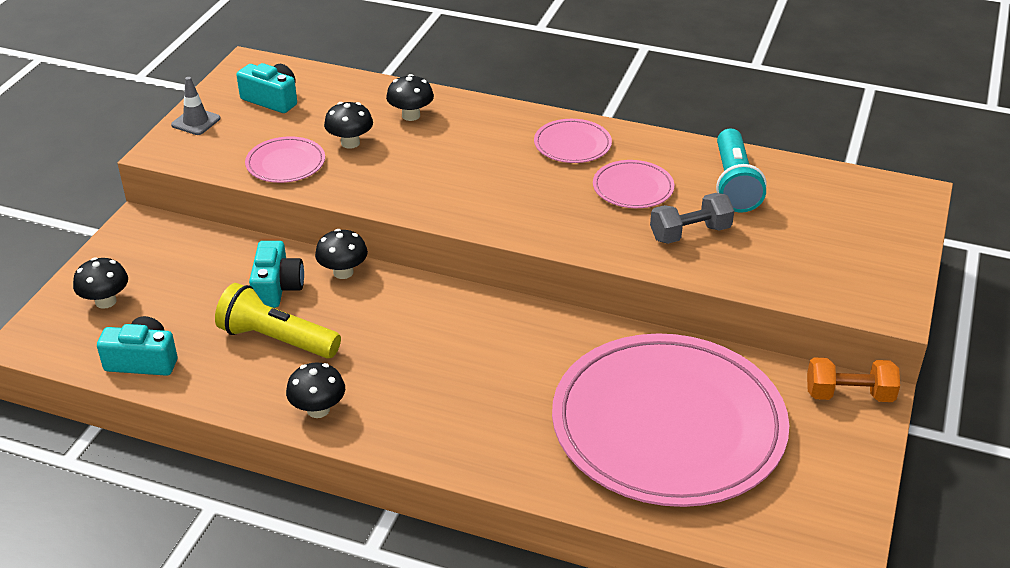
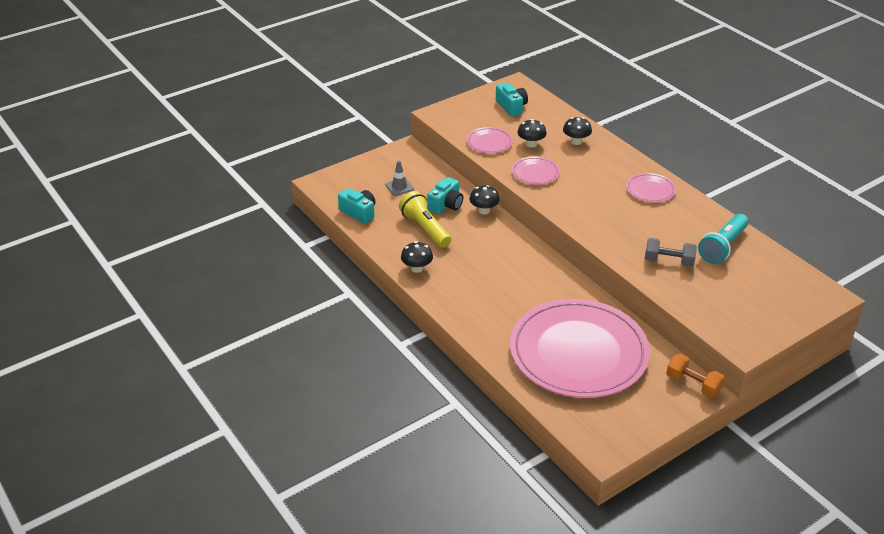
camera: 35 degrees right, 0 degrees up
(106, 301) = (364, 179): black mushroom -> none
(196, 122) = (464, 105): grey traffic cone -> grey traffic cone (399, 187)
(633, 188) = (661, 226): pink plate -> pink plate (535, 173)

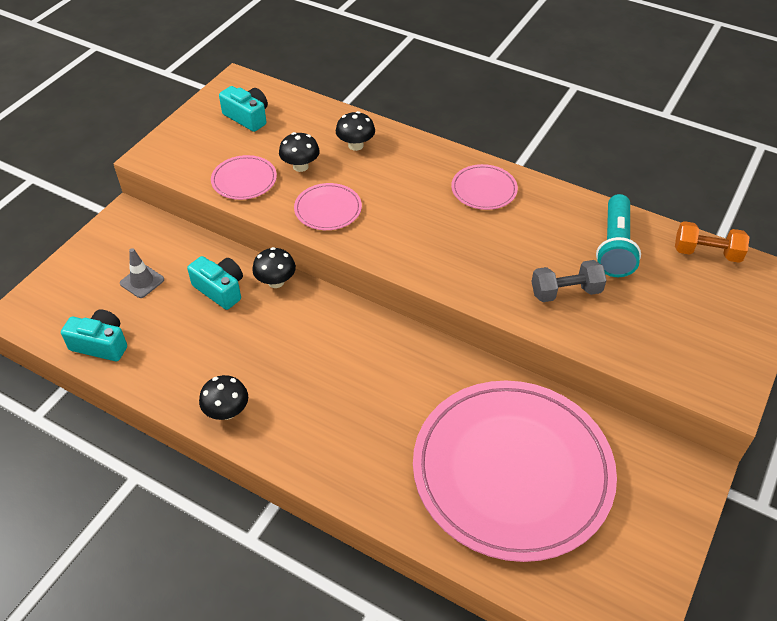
camera: 25 degrees left, 10 degrees up
(425, 229) = (209, 339): yellow flashlight -> none
(446, 205) = (220, 289): turquoise camera -> turquoise camera turned 60 degrees counterclockwise
(693, 384) = (676, 464): orange dumbbell -> orange dumbbell (706, 253)

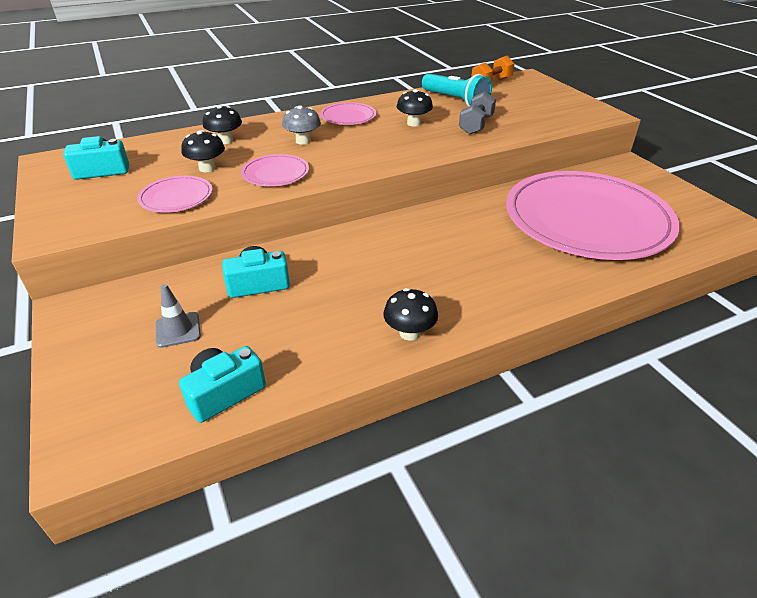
camera: 55 degrees left, 10 degrees down
(276, 282) = (290, 251): black mushroom -> black mushroom (413, 123)
(401, 190) = (303, 141): none -> grey mushroom

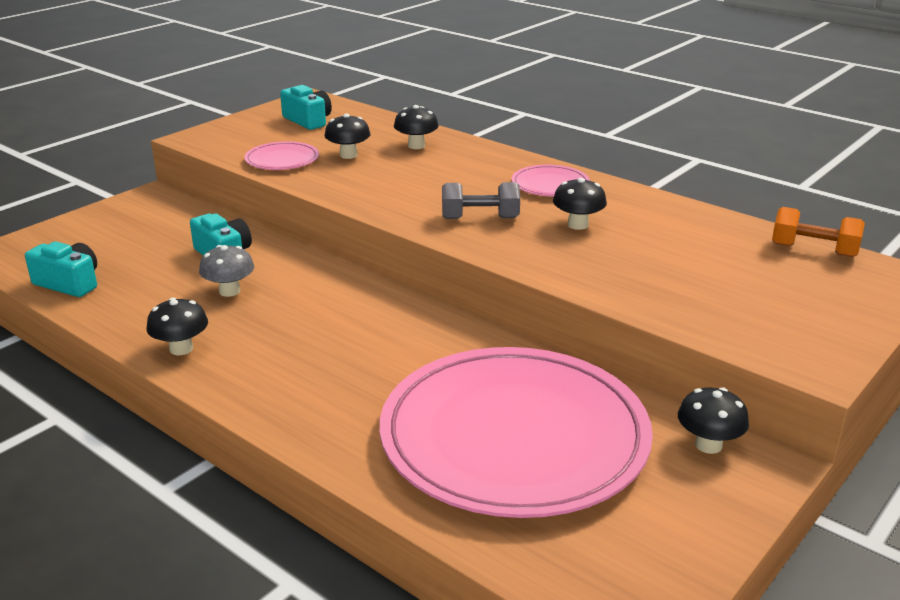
camera: 65 degrees right, 10 degrees down
(178, 330) = (141, 242): grey traffic cone -> none
(275, 173) = (364, 185): pink plate -> none
(303, 141) = (454, 178): grey mushroom -> grey mushroom (229, 291)
(455, 101) = (696, 237): turquoise flashlight -> none
(476, 125) = (623, 265): grey dumbbell -> grey dumbbell (480, 218)
(609, 172) = (708, 445): none -> black mushroom

